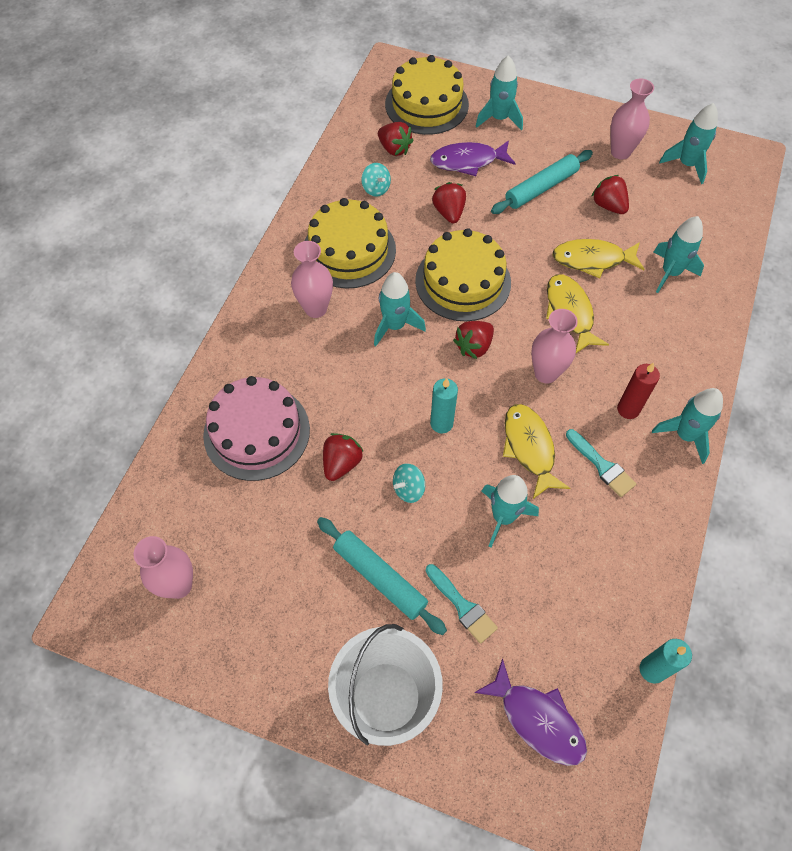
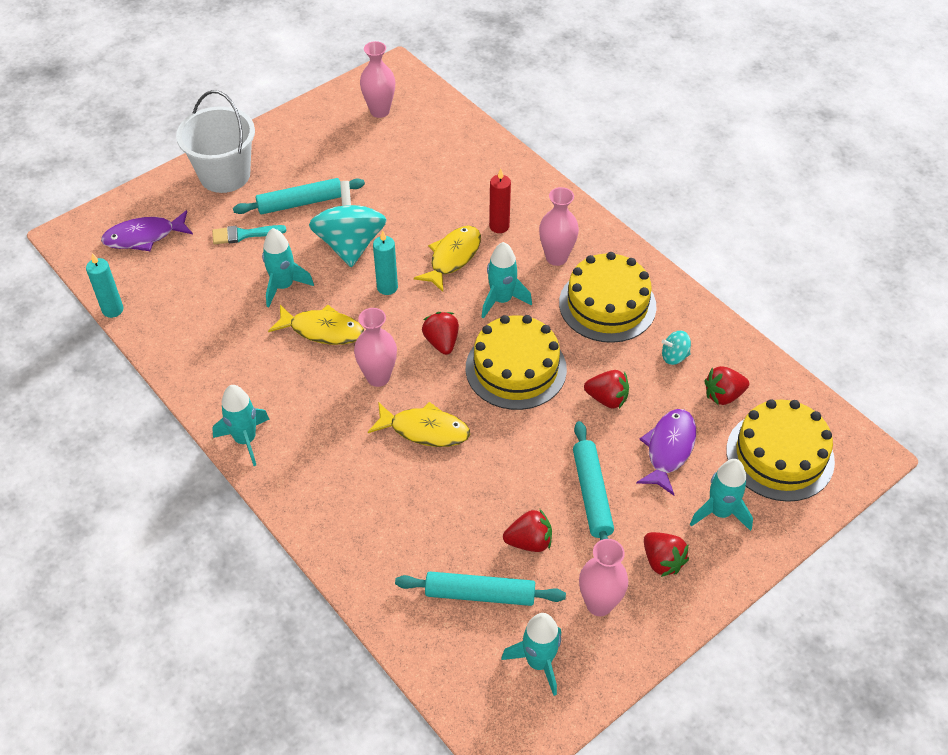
camera: 120 degrees right, 10 degrees down
(257, 432) = (464, 183): pink cake -> none
(341, 463) = (401, 217): red strawberry -> red strawberry (662, 561)
(408, 489) = (350, 245): turquoise spinning top -> turquoise spinning top, size x2.28
(592, 260) = (470, 484): yellow fish -> yellow fish (453, 257)
(602, 466) = (269, 367): turquoise brush -> none
(628, 409) = (300, 415): red candle -> red candle (499, 226)
(670, 214) = (480, 594): none -> turquoise rolling pin
(670, 273) = (408, 542): turquoise rocket -> none

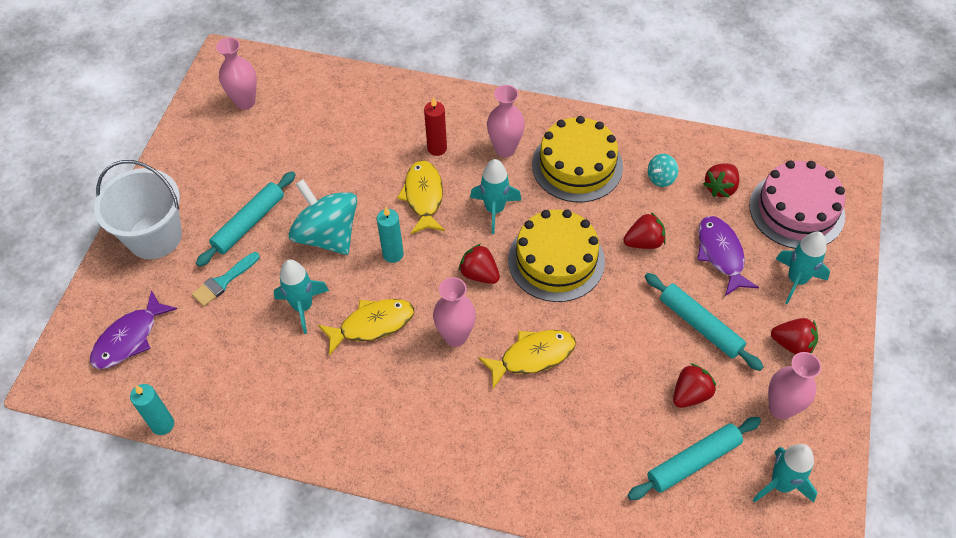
camera: 35 degrees left, 5 degrees up
(245, 440) = (394, 463): turquoise rocket -> none
(780, 455) = (796, 210): yellow cake -> pink cake

